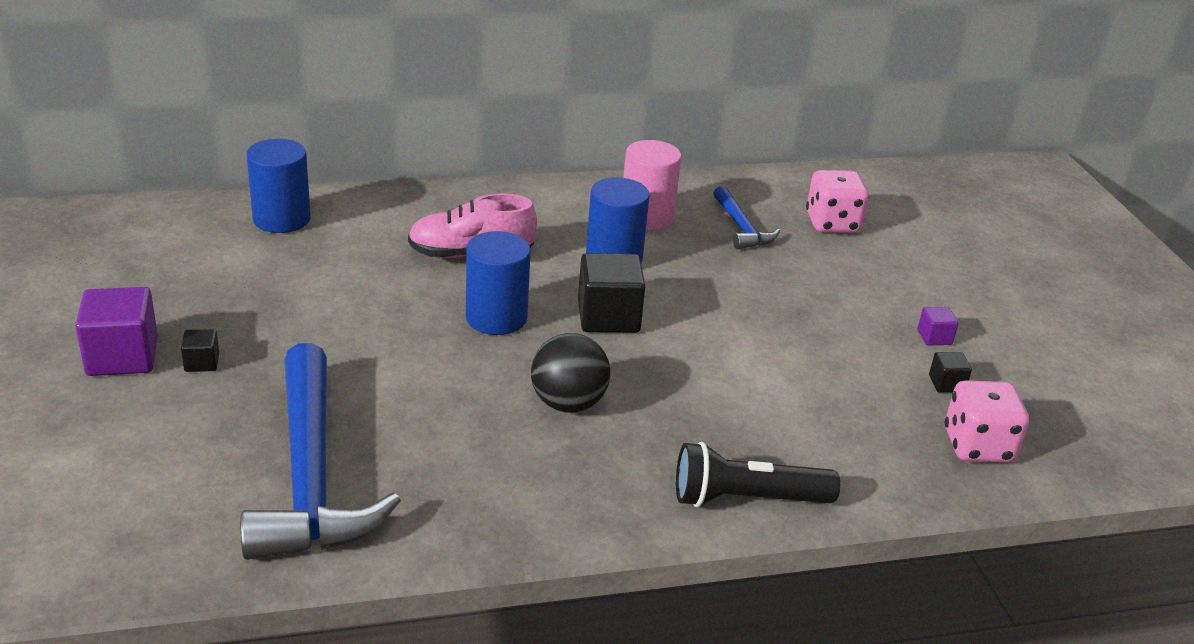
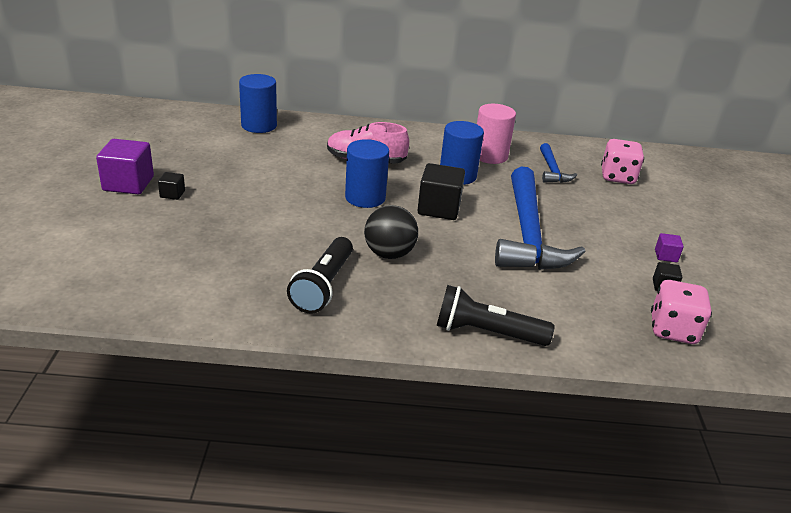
camera: 15 degrees right, 0 degrees up
(310, 475) = (205, 267): blue hammer -> blue hammer (528, 234)
(497, 473) = (323, 286): none -> black flashlight

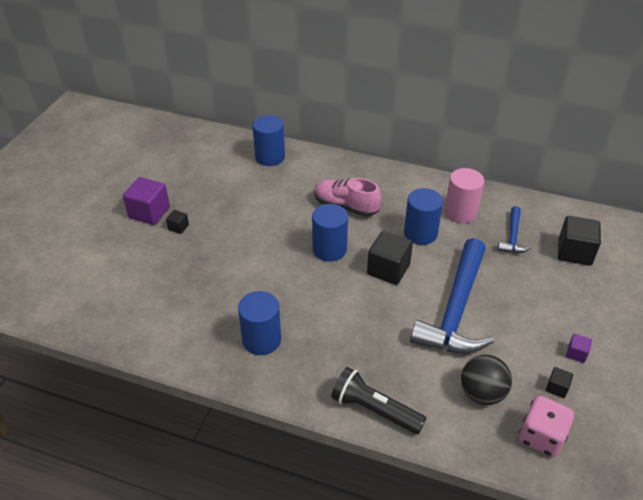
camera: 20 degrees right, 10 degrees up
(323, 286) = (261, 340): black flashlight -> blue cylinder
(389, 254) = (326, 314): black ball -> black ball (482, 393)
(617, 177) = (574, 252): pink dice -> black cube

